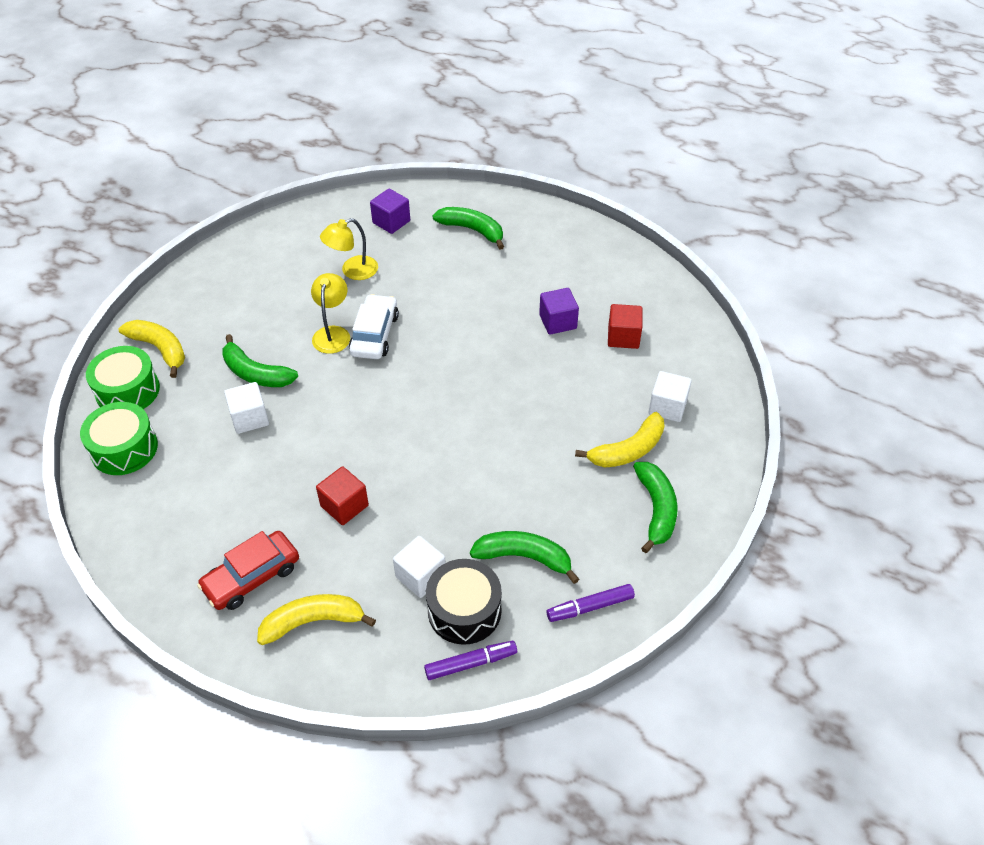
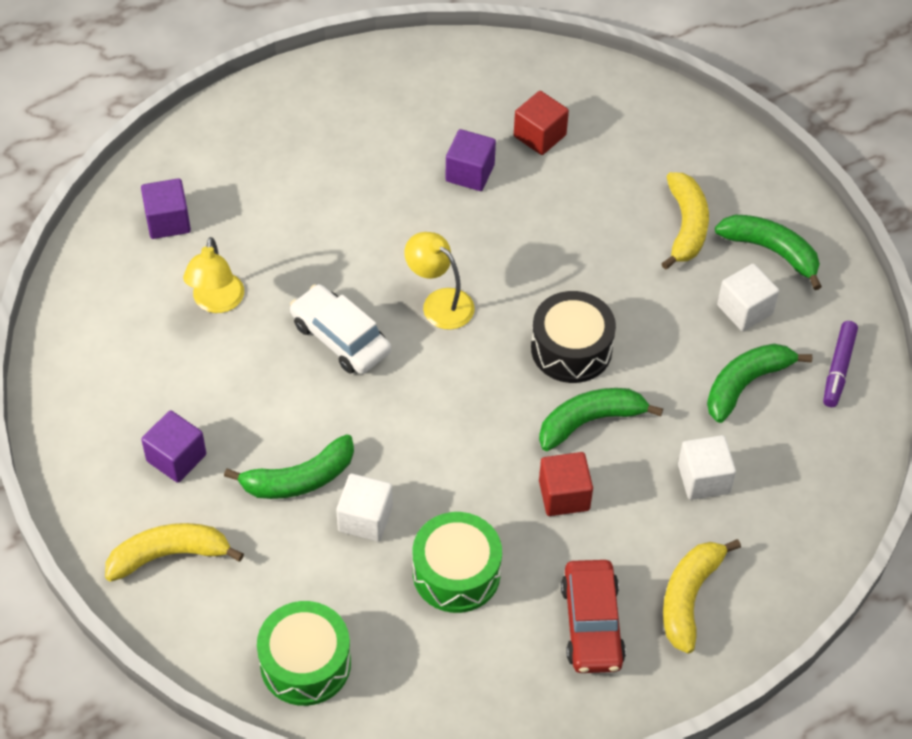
camera: 55 degrees left, 5 degrees up
(128, 391) = (212, 619): green drum -> green drum (456, 573)
(229, 315) = (176, 458): none -> purple cube
(333, 333) = (302, 375): yellow lamp -> yellow lamp (440, 302)
(464, 610) = (770, 466): black drum -> black drum (571, 349)
(471, 663) = (830, 495): purple marker -> none
(472, 230) = (258, 158): green banana -> green banana (590, 421)
(667, 407) = (659, 162): white cube -> white cube (744, 309)

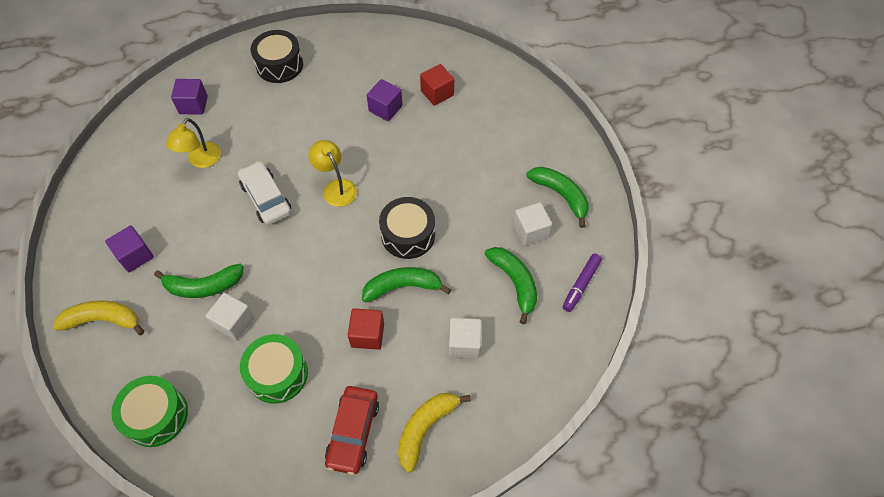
camera: 15 degrees right, 5 degrees up
(279, 136) = (279, 65): none -> black drum
(686, 226) = (510, 168): yellow banana -> none
(746, 384) = (514, 283): green banana -> green banana turned 90 degrees clockwise

